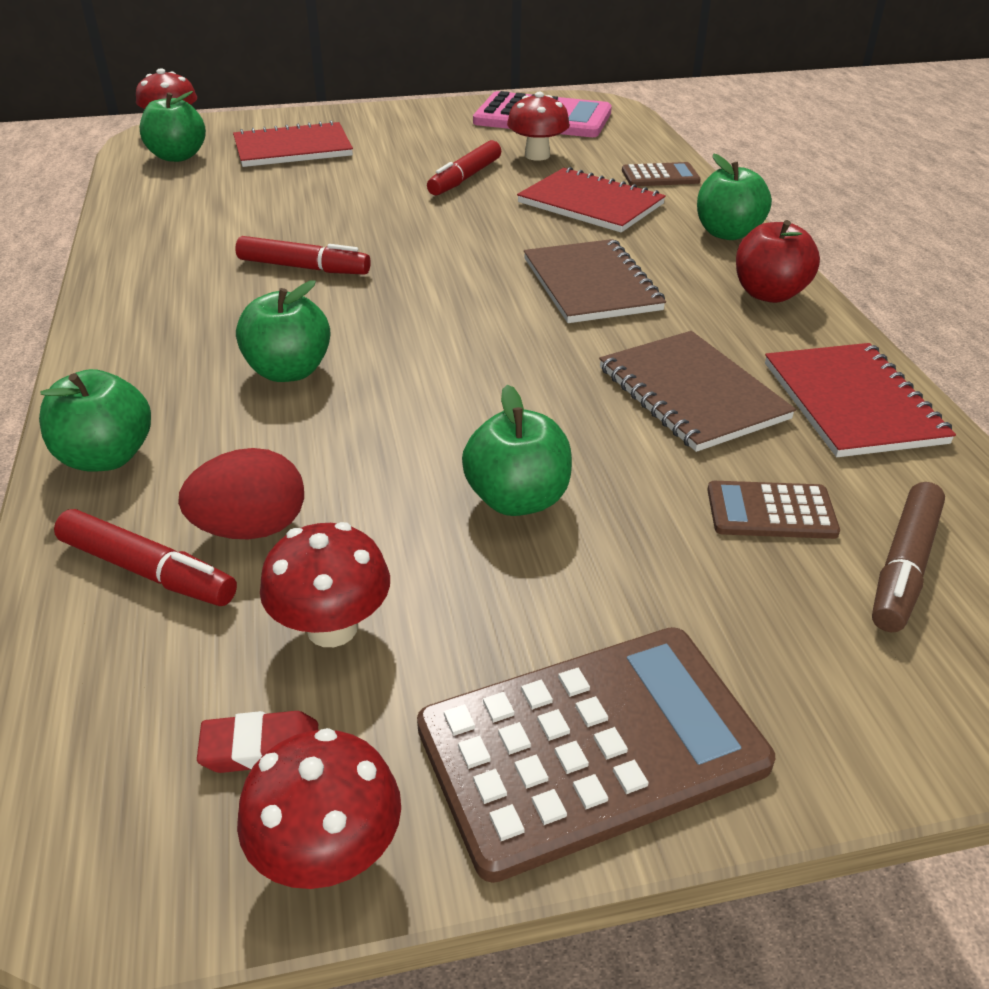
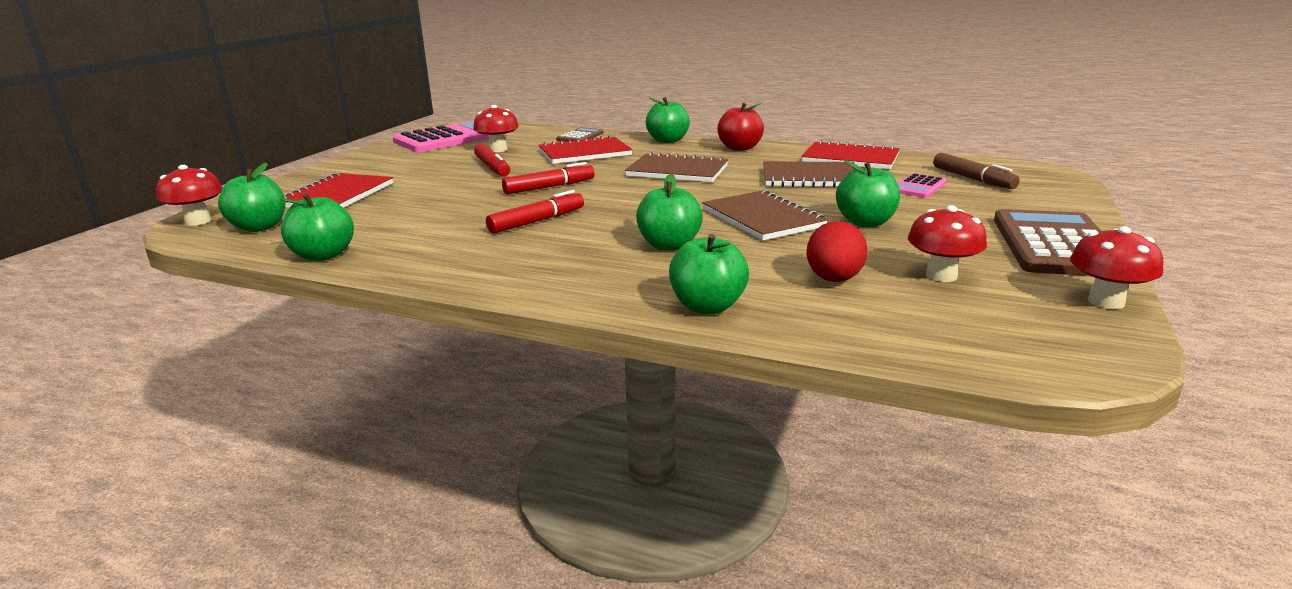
camera: 55 degrees left, 15 degrees down
(127, 209) = (323, 255): none -> green apple
(148, 571) = (851, 310): red marker -> red marker (549, 187)
(261, 748) = (1026, 304): red eraser -> none
(452, 406) = (762, 218): none -> brown notebook
(771, 511) = (918, 187): brown calculator -> pink calculator

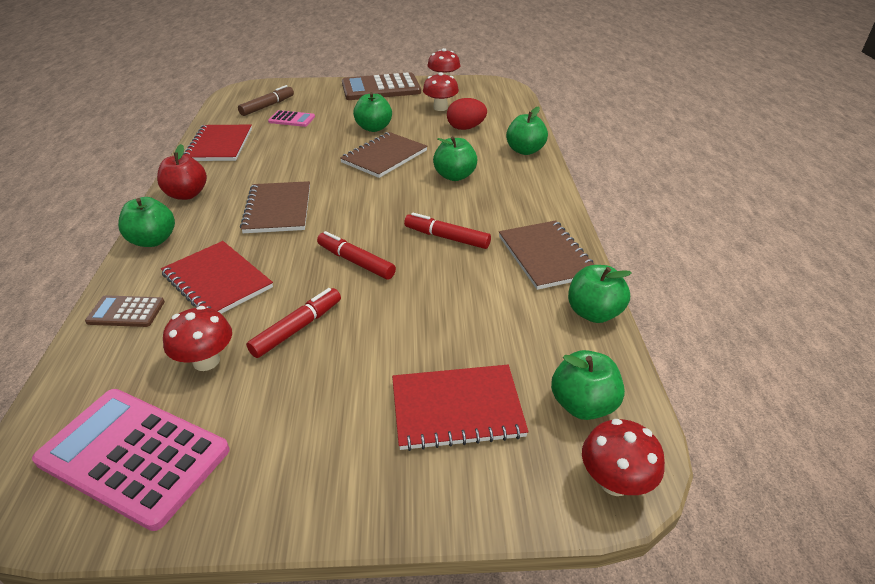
camera: 115 degrees left, 15 degrees up
(810, 177) = (280, 153): brown notebook -> brown notebook (546, 256)

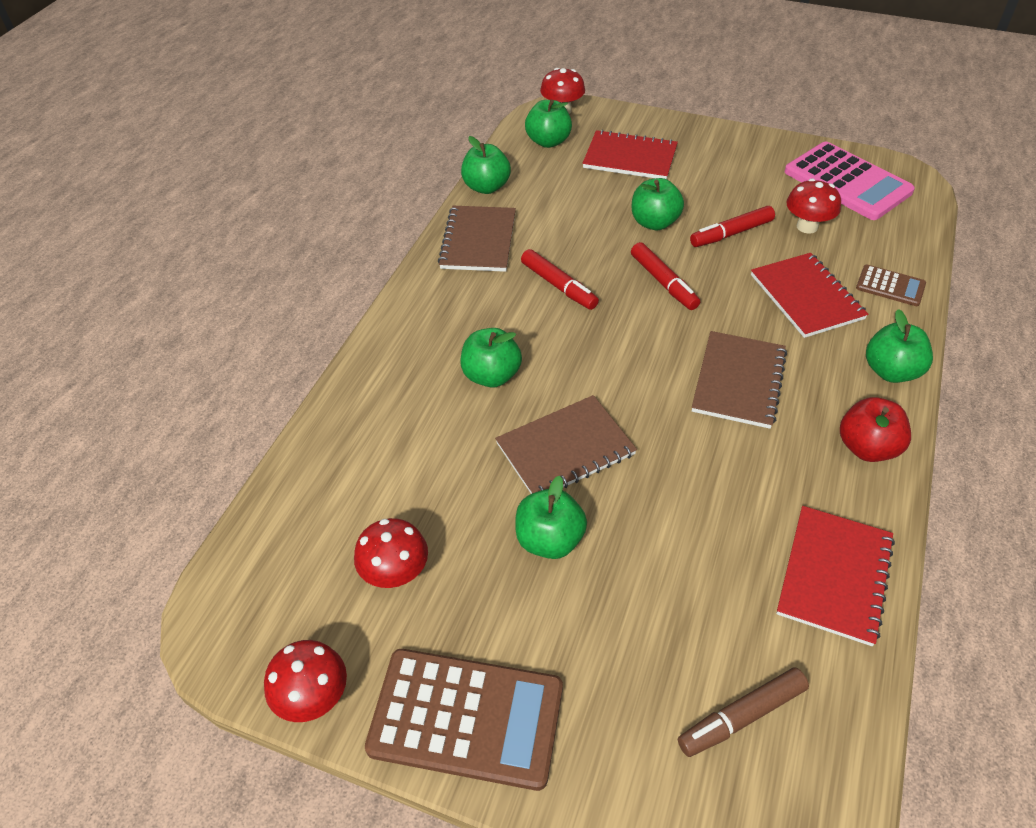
camera: 155 degrees left, 10 degrees up
(292, 119) = (694, 630): pink calculator -> none
(466, 128) = (399, 486): red egg -> none
(525, 151) = (360, 399): green apple -> green apple (654, 222)

